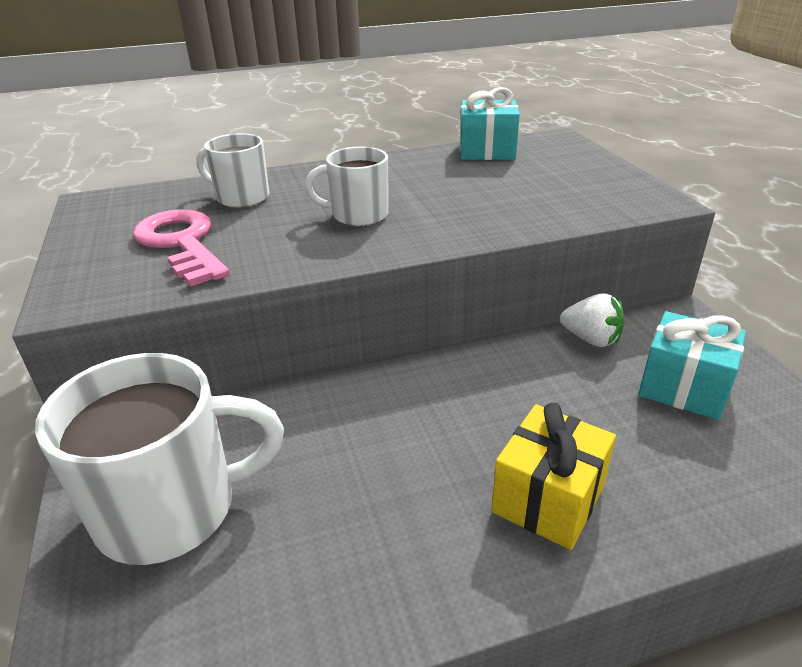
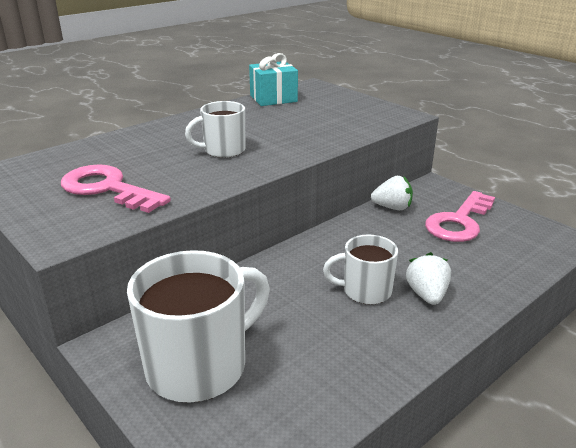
camera: 25 degrees left, 5 degrees down
(241, 198) = (121, 152): white mug -> white mug (365, 291)
(548, 499) = (427, 295): yellow gift -> white strawberry
(683, 387) = (459, 222): turquoise gift -> pink key

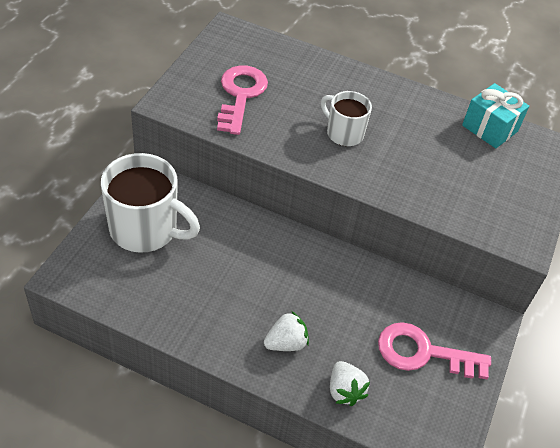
camera: 60 degrees right, 20 degrees up
(365, 291) = (270, 300): white mug -> none
(392, 207) = (417, 293): white strawberry -> white strawberry (344, 391)

